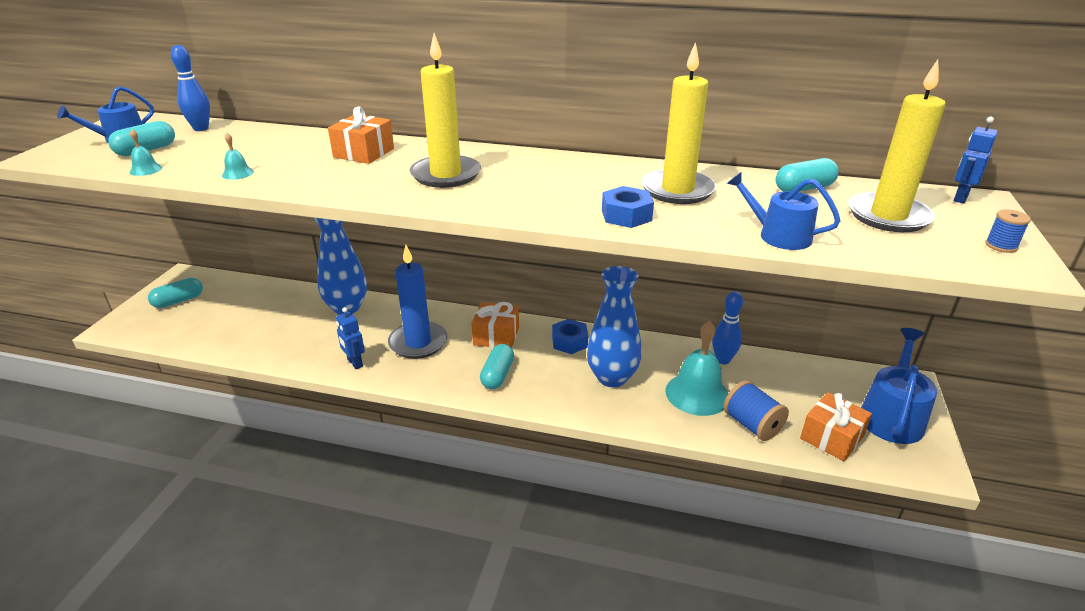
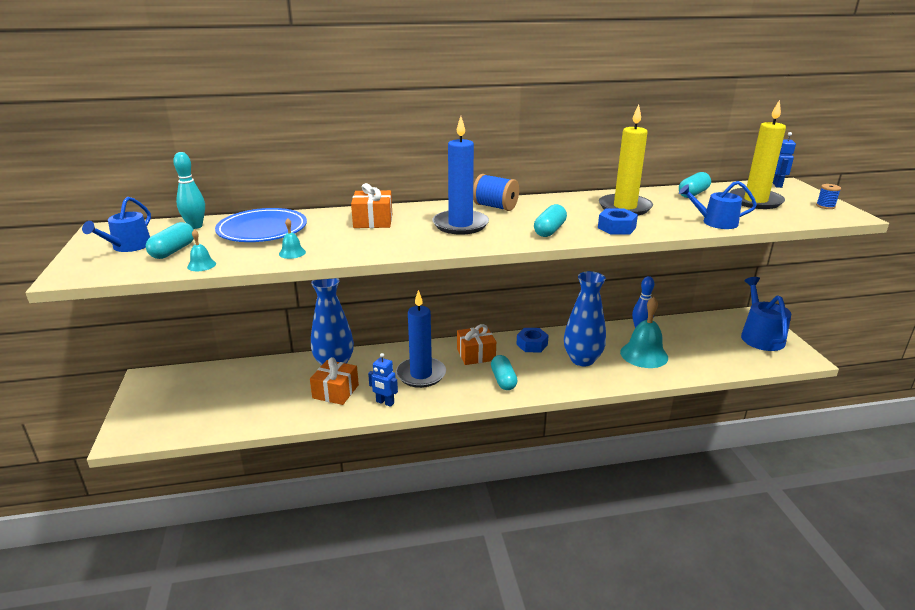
camera: 25 degrees left, 5 degrees down
(178, 301) = (167, 399): turquoise capsule -> turquoise capsule (549, 230)
(201, 128) = (195, 226): blue bowling pin -> turquoise bowling pin
(249, 143) = (262, 230): none -> blue plate
(446, 175) = (460, 225): yellow candle -> blue candle
(752, 425) = (692, 363): blue spool -> blue spool (495, 207)
(831, 437) = (740, 358): orange gift -> orange gift (335, 391)

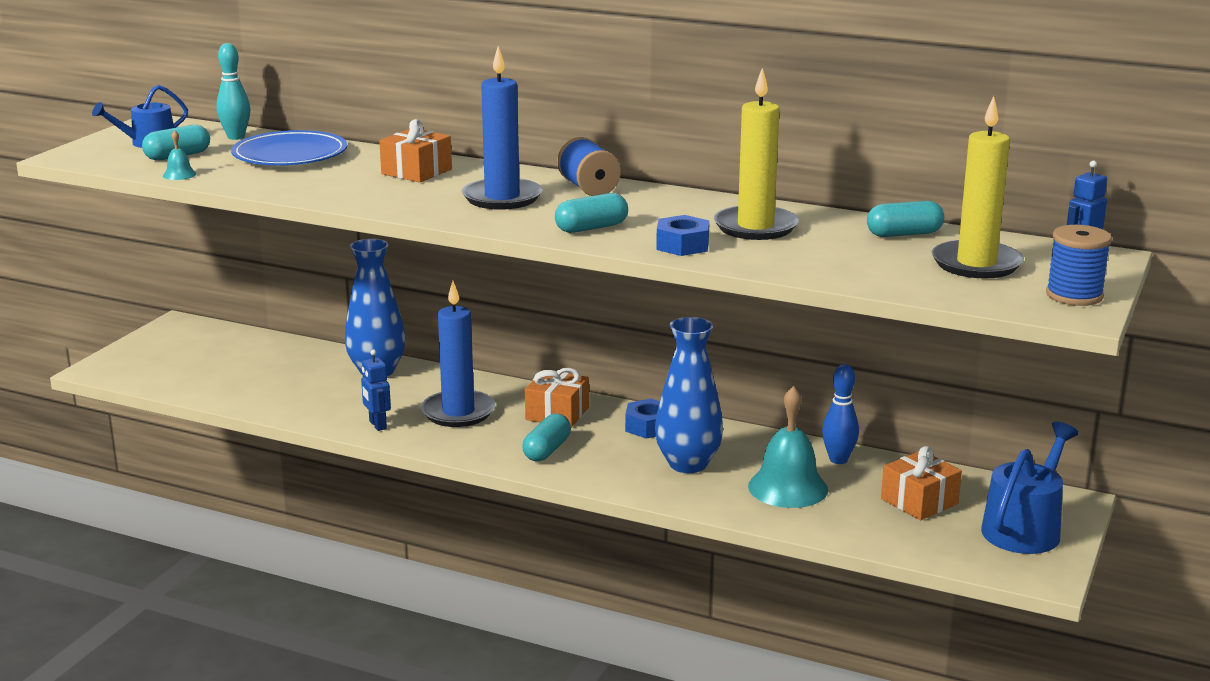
camera: 35 degrees right, 5 degrees down
(292, 253) = (276, 183): turquoise bell -> none
(335, 391) = (341, 397): orange gift -> orange gift (919, 501)
(715, 222) = (835, 272): blue watering can -> none
(825, 206) = (1074, 296): blue spool -> blue spool, size x1.77

